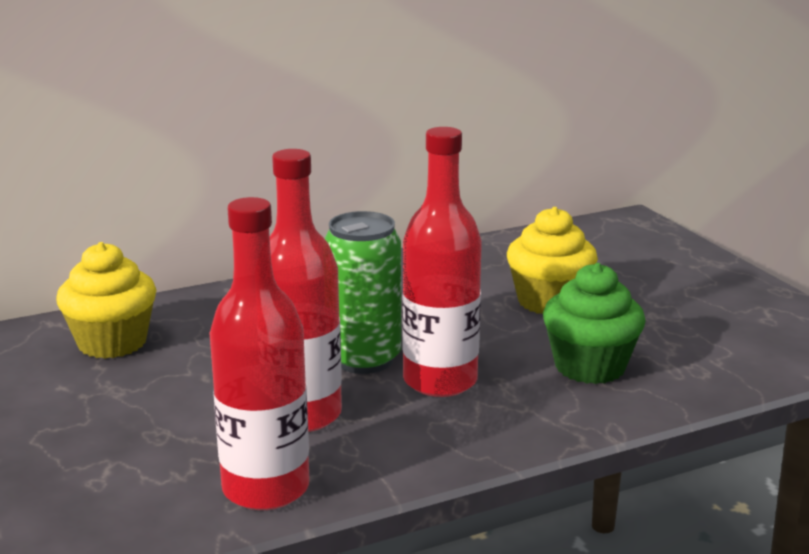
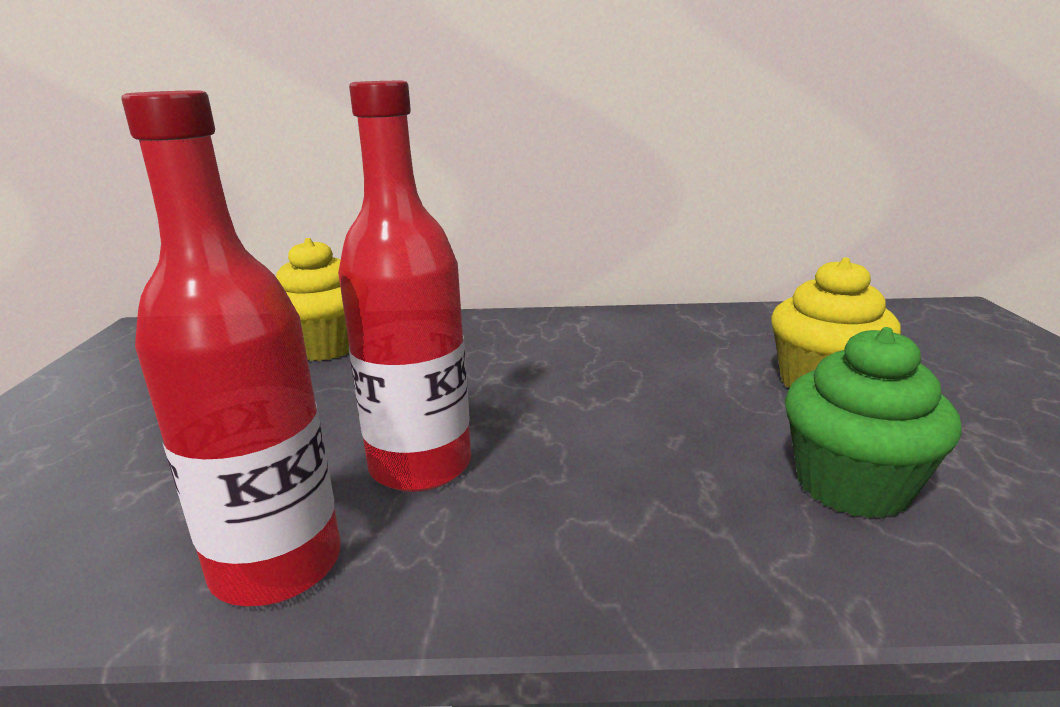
camera: 25 degrees right, 0 degrees up
(364, 359) = (548, 411): green can -> none
(440, 381) = (621, 459): red bottle -> none

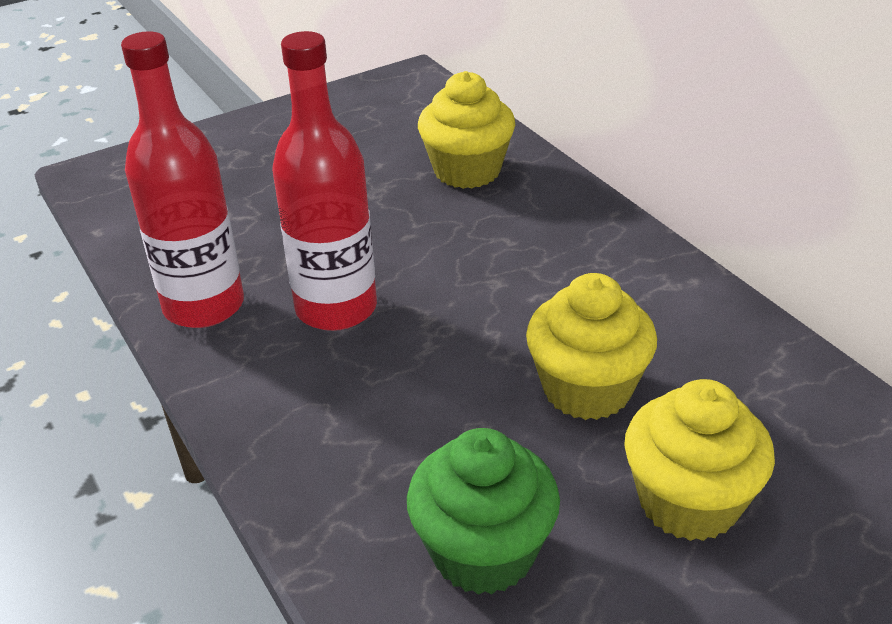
camera: 60 degrees right, 15 degrees up
(669, 382) = (587, 389): none -> yellow cupcake

